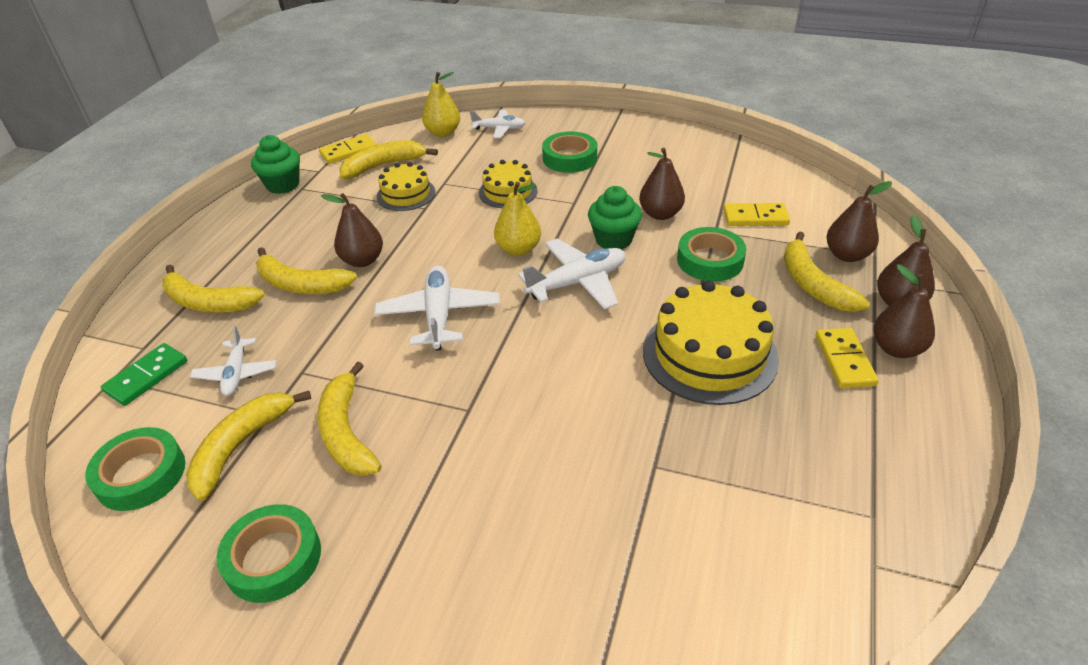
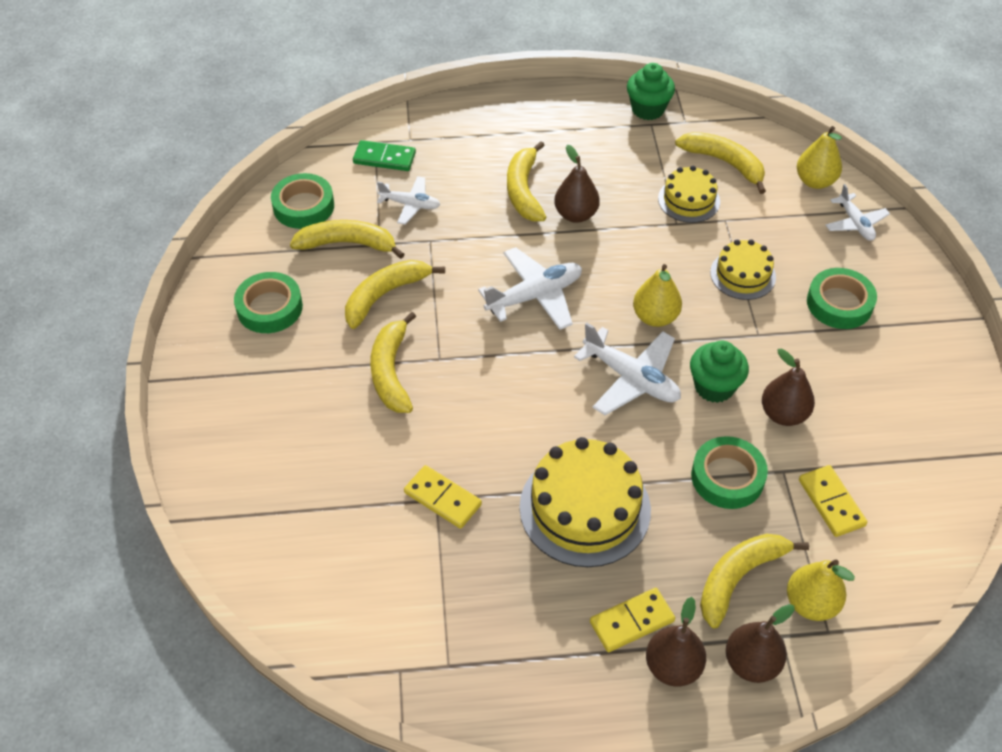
camera: 65 degrees right, 10 degrees up
(208, 302) = (473, 147): yellow banana -> yellow banana (391, 372)
(236, 373) = (410, 205): white plane -> white plane turned 135 degrees counterclockwise
(348, 151) = (731, 126): yellow domino -> yellow domino (443, 498)
(847, 255) = (811, 603): brown pear -> yellow pear

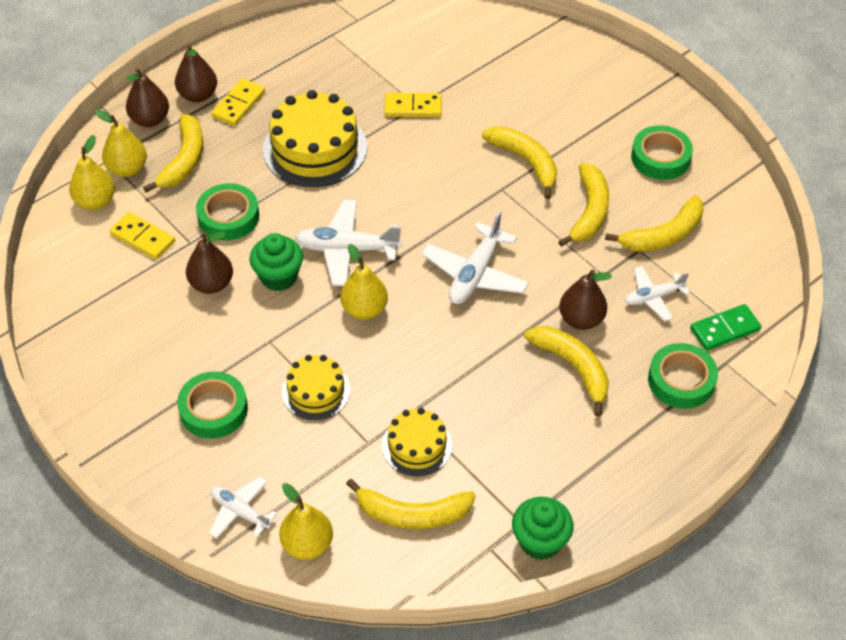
camera: 145 degrees right, 0 degrees up
(303, 206) = (735, 246): green tape -> green tape (681, 380)
(576, 214) = (506, 369): brown pear -> brown pear (581, 319)
(866, 578) = (95, 201): none -> yellow pear

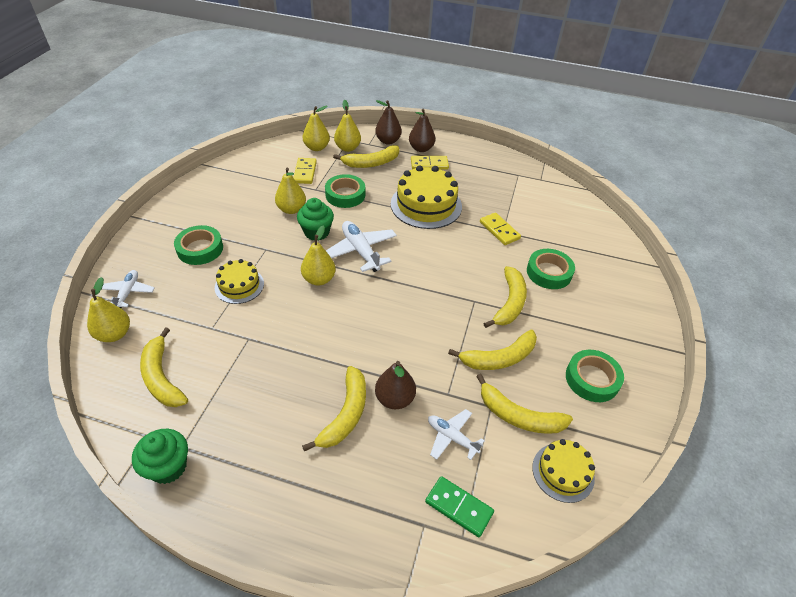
camera: 55 degrees right, 5 degrees down
(211, 284) = (291, 209): brown pear -> yellow pear
(417, 445) = (222, 354): yellow cake -> yellow cake (563, 472)
(475, 274) = (389, 320): white plane -> none
(681, 380) = (382, 497): green tape -> green tape (549, 272)

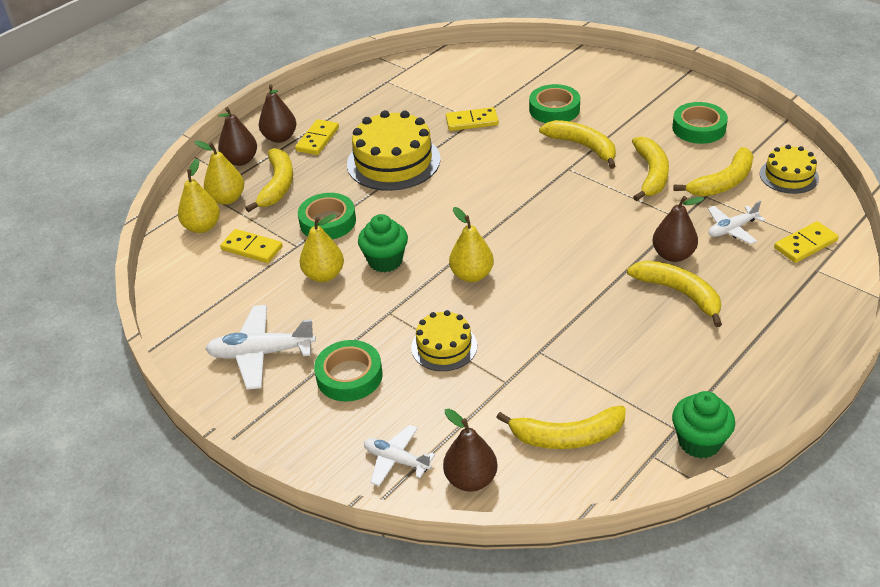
camera: 60 degrees left, 5 degrees down
(114, 334) = (471, 479): yellow pear -> brown pear
(360, 251) = (443, 231): white plane -> white plane (261, 353)
(459, 507) = (805, 244): green domino -> yellow domino

